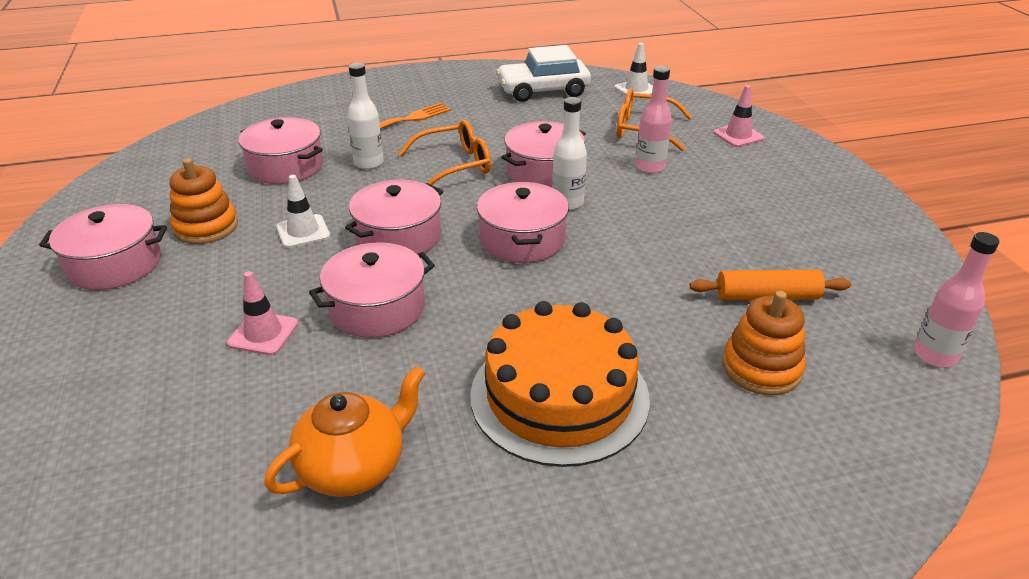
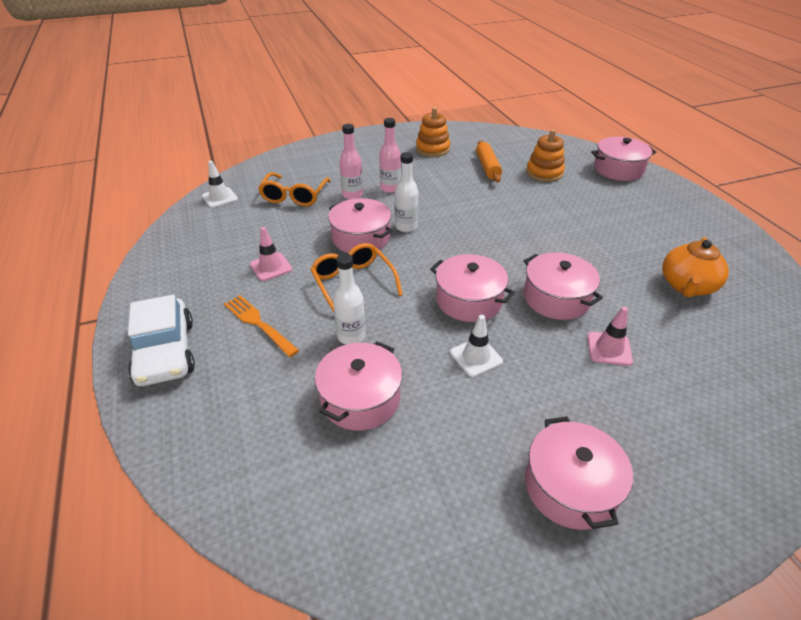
camera: 95 degrees left, 5 degrees up
(206, 227) = (487, 431): orange stacking toy -> orange stacking toy (432, 149)
(354, 467) = (687, 286): orange teapot -> orange teapot turned 105 degrees counterclockwise
(522, 239) = (456, 243): pink pot -> pink pot (618, 169)
(543, 90) = (208, 243): white car -> white car (165, 352)
(559, 396) = (595, 225): orange cake -> none
(738, 136) = (307, 162): pink traffic cone -> pink traffic cone (271, 267)
(935, 355) = (515, 136): pink bottle -> pink bottle (390, 188)

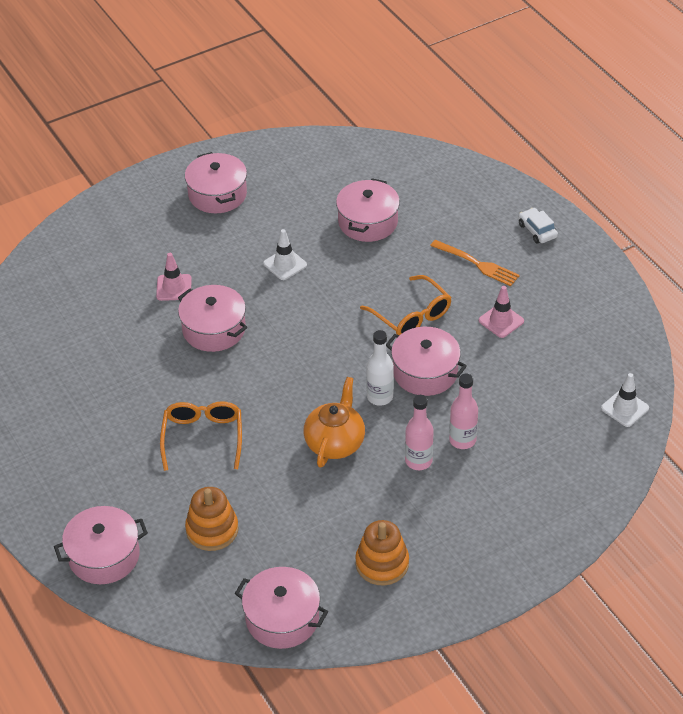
camera: 170 degrees right, 5 degrees up
(165, 352) = (537, 230): white car -> white car, size x0.52
(294, 196) = (534, 426): orange glasses -> orange glasses (203, 437)
(351, 336) = (392, 265): white bottle -> none
(469, 300) = (296, 314): pink pot -> pink pot (282, 618)
(487, 167) = (293, 530): orange rolling pin -> none
(687, 286) = (83, 362): orange teapot -> orange teapot (335, 442)

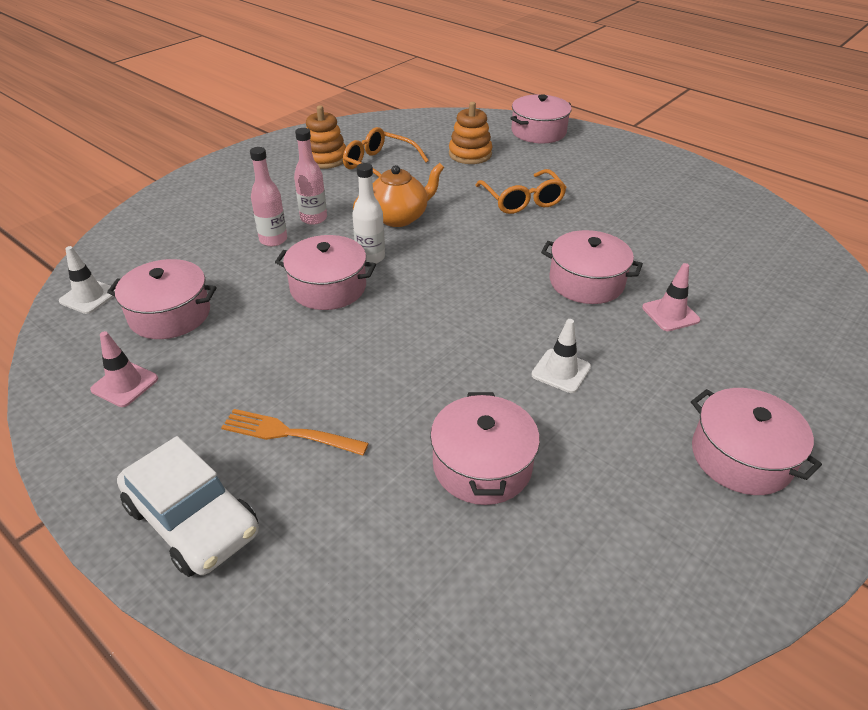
camera: 160 degrees right, 5 degrees down
(282, 618) = (388, 126): pink pot -> pink pot (170, 314)
(335, 442) = (399, 217): orange teapot -> orange teapot turned 120 degrees counterclockwise
(411, 316) = (364, 342): orange glasses -> orange glasses (379, 165)
(501, 321) = (244, 360): pink traffic cone -> pink traffic cone (125, 384)
(537, 230) = (193, 519): white car -> white car, size x1.92

